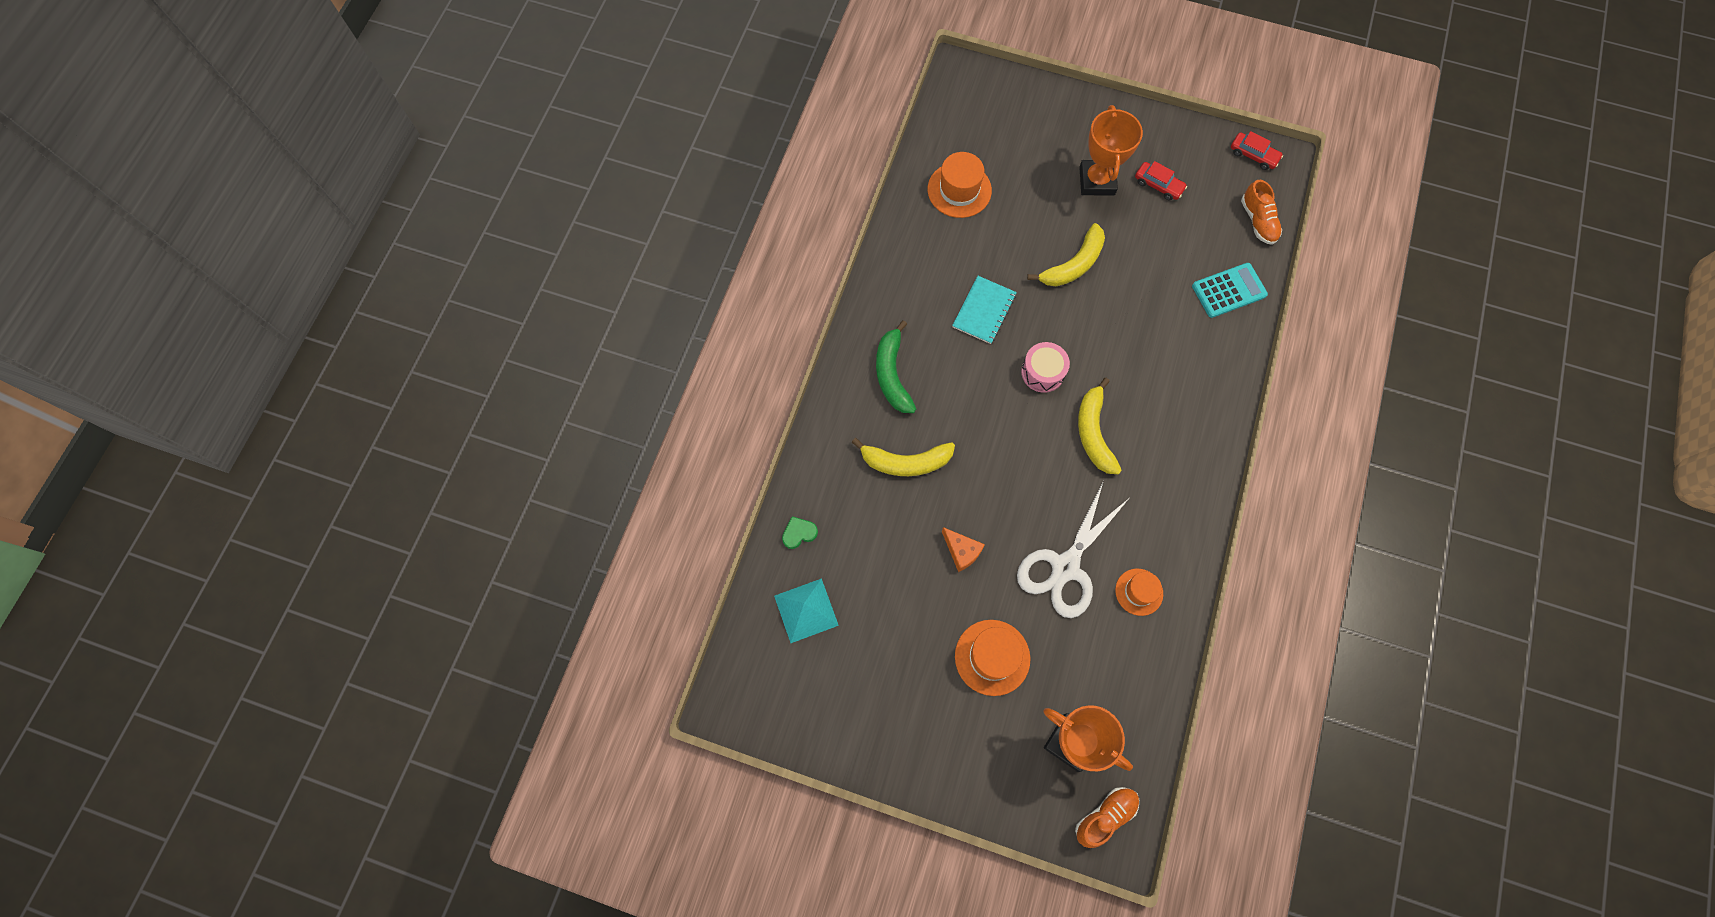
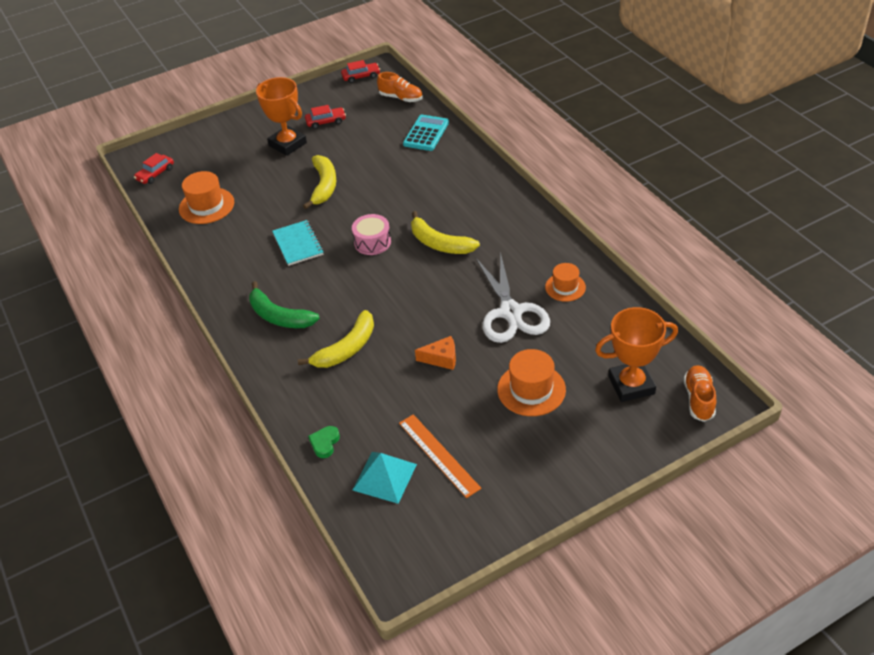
camera: 45 degrees left, 25 degrees down
(861, 635) = (439, 455): none -> orange ruler
(957, 109) = (155, 174): none -> red car

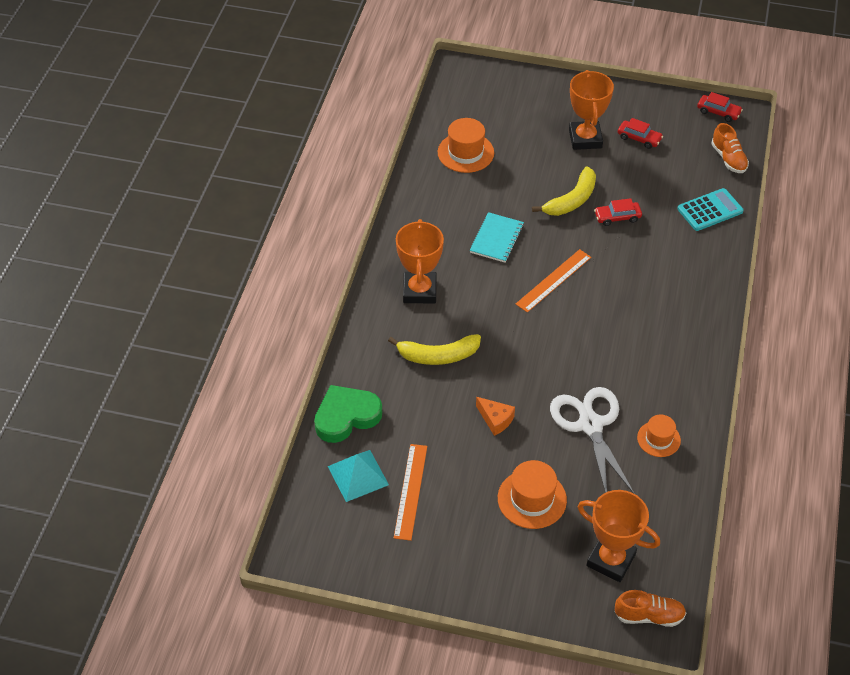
camera: 40 degrees right, 5 degrees up
(155, 174) = (458, 95): red car -> red car (617, 217)
(279, 316) = (419, 291): green banana -> orange trophy
(325, 443) = (346, 416): green heart -> green heart, size x2.11
(372, 242) = (553, 280): pink drum -> orange ruler
(440, 243) = (604, 322): yellow banana -> none
(511, 312) = (590, 425): white scissors -> white scissors turned 135 degrees clockwise
(699, 399) = (649, 616): orange shoe -> orange shoe turned 45 degrees clockwise

